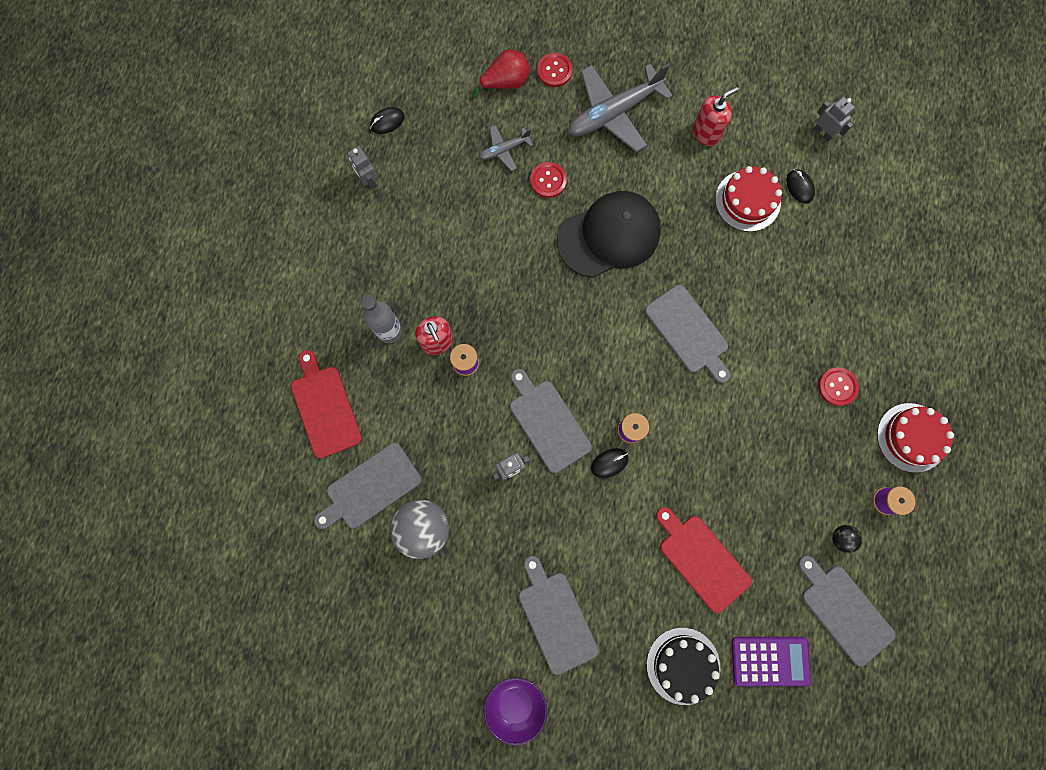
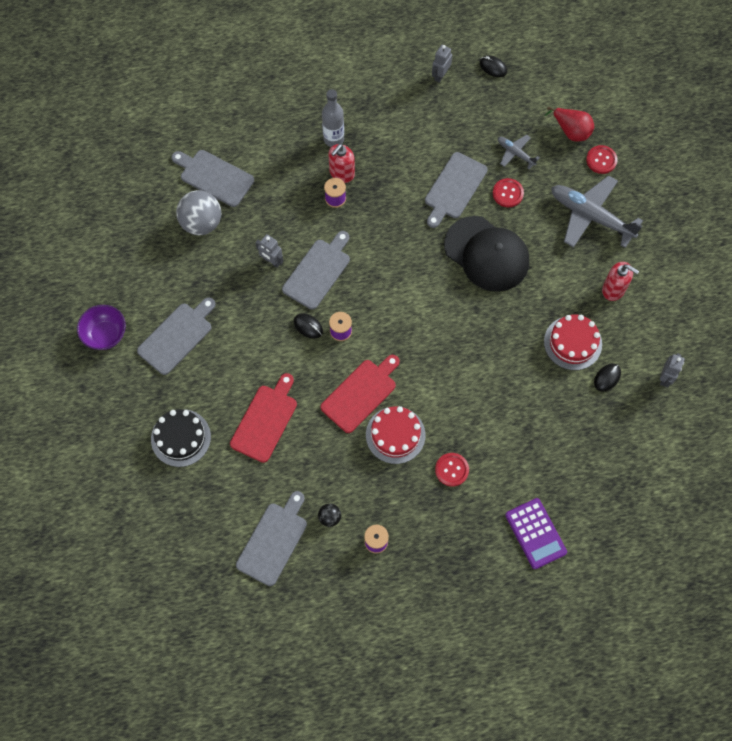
camera: 65 degrees right, 10 degrees down
(325, 407) = (257, 123): red cutting board -> red cutting board (360, 393)
(688, 332) = (439, 341): grey cutting board -> grey cutting board (454, 188)
(770, 660) = (211, 499): purple calculator -> purple calculator (535, 533)
(911, 437) = (438, 543): red cake -> red cake (395, 435)

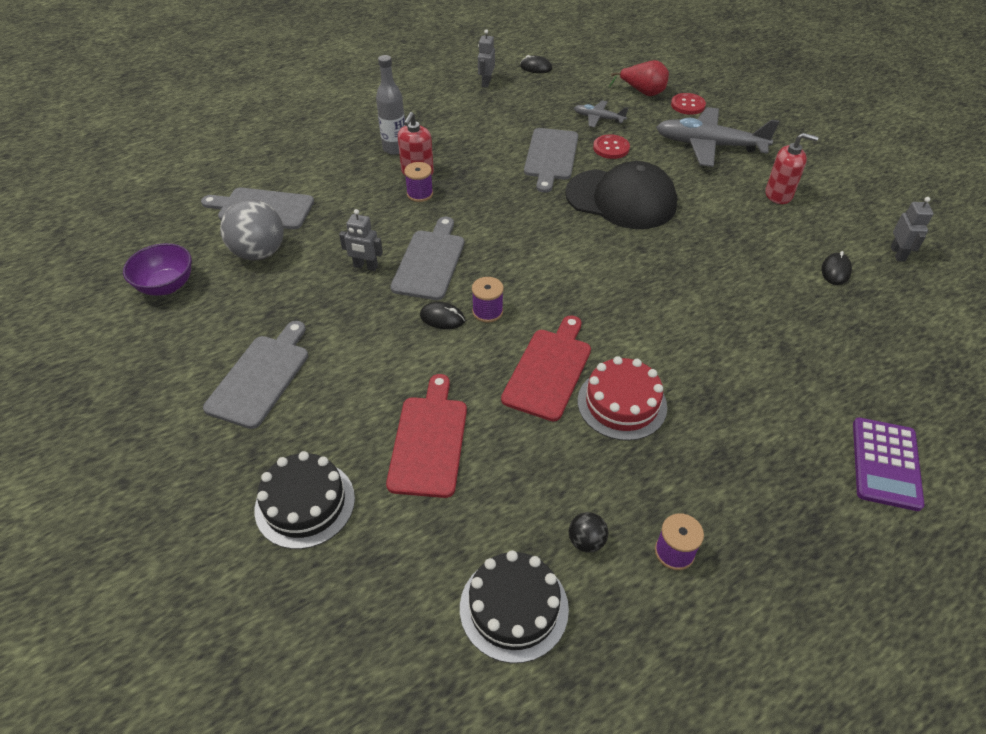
camera: 20 degrees left, 20 degrees down
(105, 334) = (149, 404): purple bowl -> purple bowl (166, 286)
(273, 540) = (514, 607): grey cutting board -> black cake
(451, 470) = (722, 422): red button -> none
(535, 533) = (885, 463): purple calculator -> purple calculator turned 60 degrees clockwise
(572, 343) = (772, 250): red cake -> none

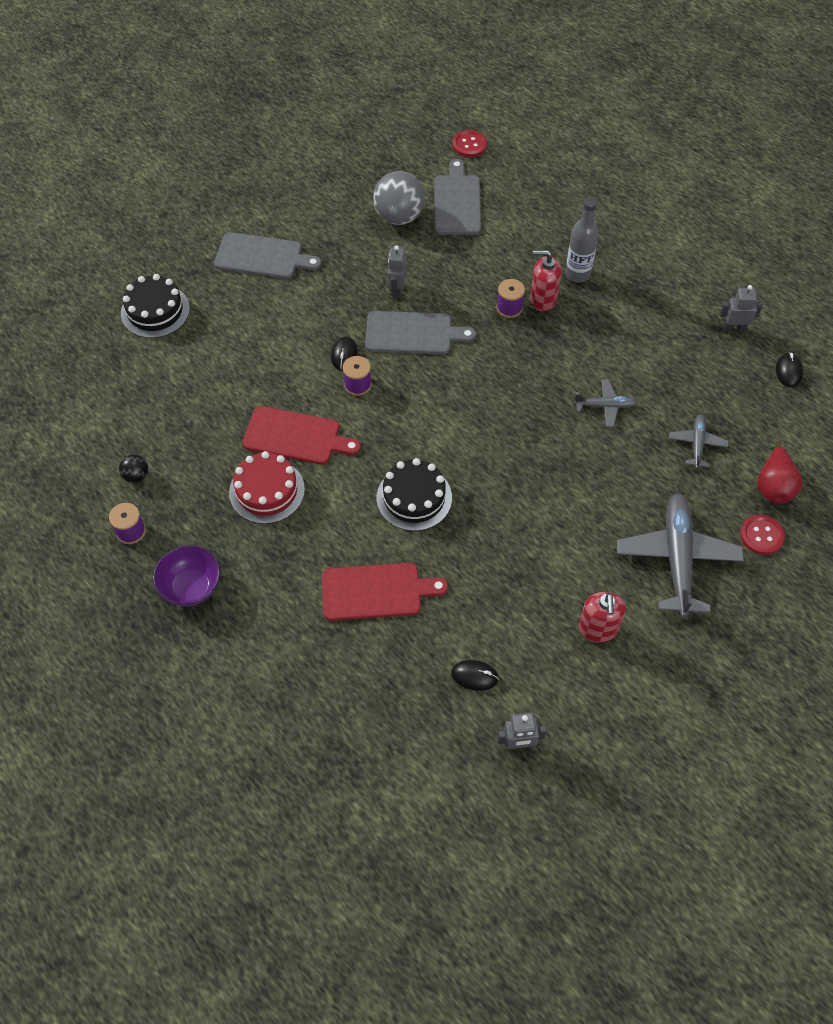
camera: 80 degrees right, 10 degrees up
(166, 286) = (348, 173): purple bowl -> purple bowl (191, 587)
(429, 441) = (214, 369): red cutting board -> red cutting board (376, 591)
(514, 607) = (84, 439): black cake -> black cake (414, 498)
(551, 156) = (605, 406): grey cutting board -> grey plane
(611, 148) = (639, 460): red button -> red button (469, 145)
(621, 199) = (547, 475): black cap -> none
(885, 463) = (225, 689): purple calculator -> none

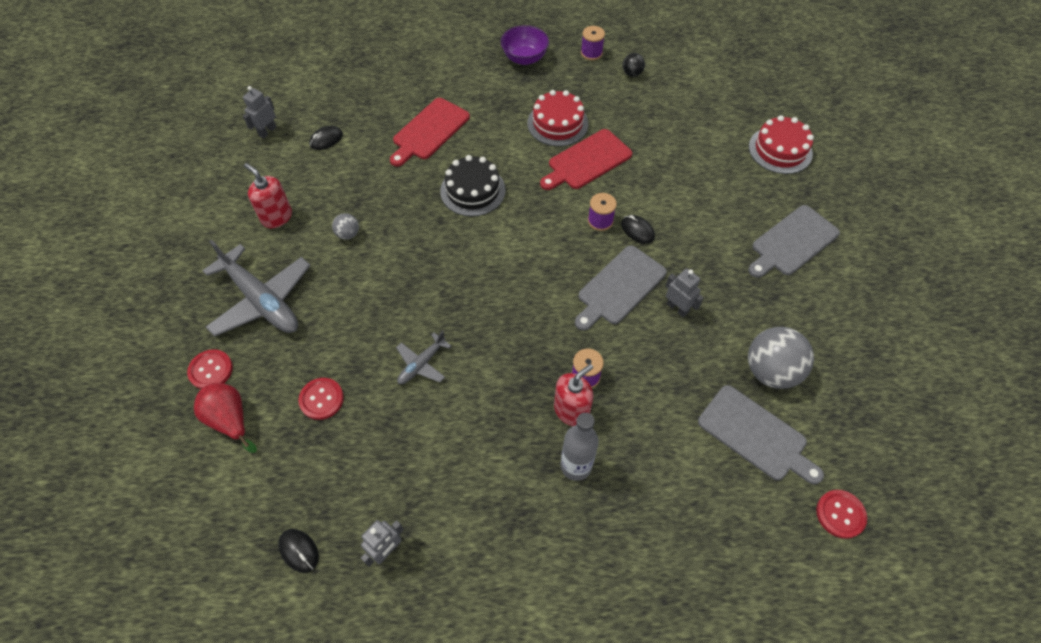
camera: 130 degrees right, 0 degrees up
(155, 311) = (780, 150): black cake -> red cake
(555, 554) = (348, 234): none -> grey ball
(697, 444) = (321, 399): grey plane -> red button

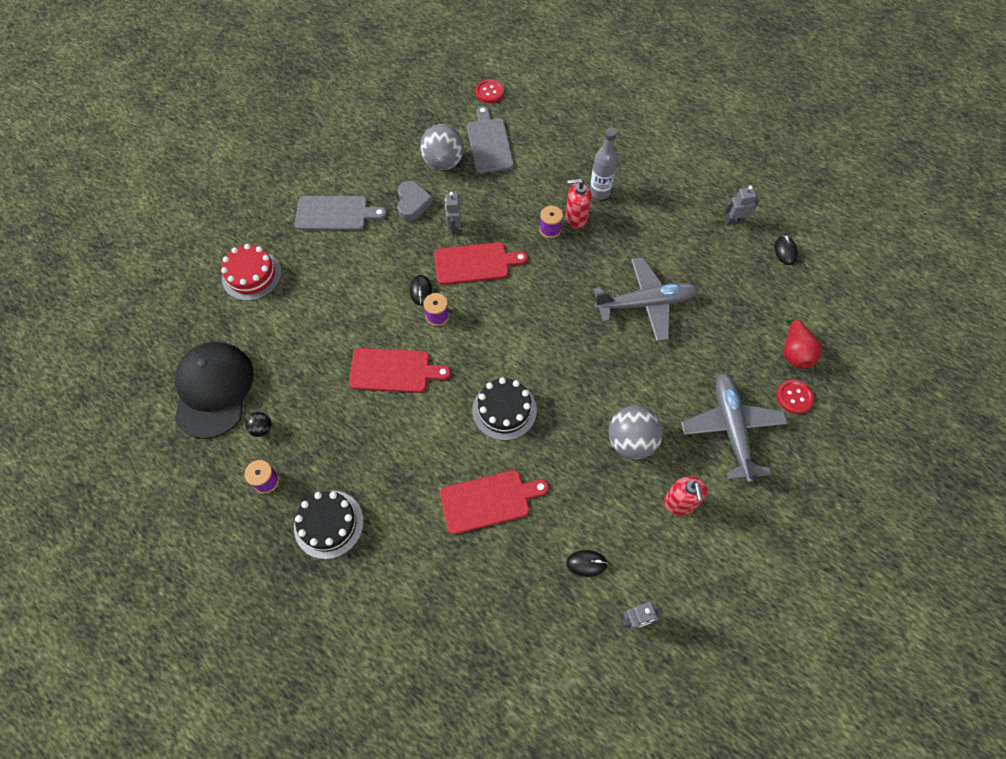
camera: 140 degrees left, 5 degrees up
(321, 399) = (726, 325): red button -> none
(348, 234) = (631, 441): grey ball -> grey ball, size x2.08
(422, 364) = (645, 303): grey plane -> grey plane, size x2.00
(524, 58) = (328, 524): purple bowl -> black cake
(557, 123) = (378, 424): red cake -> none
(619, 287) = (475, 263): grey cutting board -> red cutting board
(694, 71) = (213, 390): none -> black cap
(742, 303) = (413, 203): none -> grey heart

